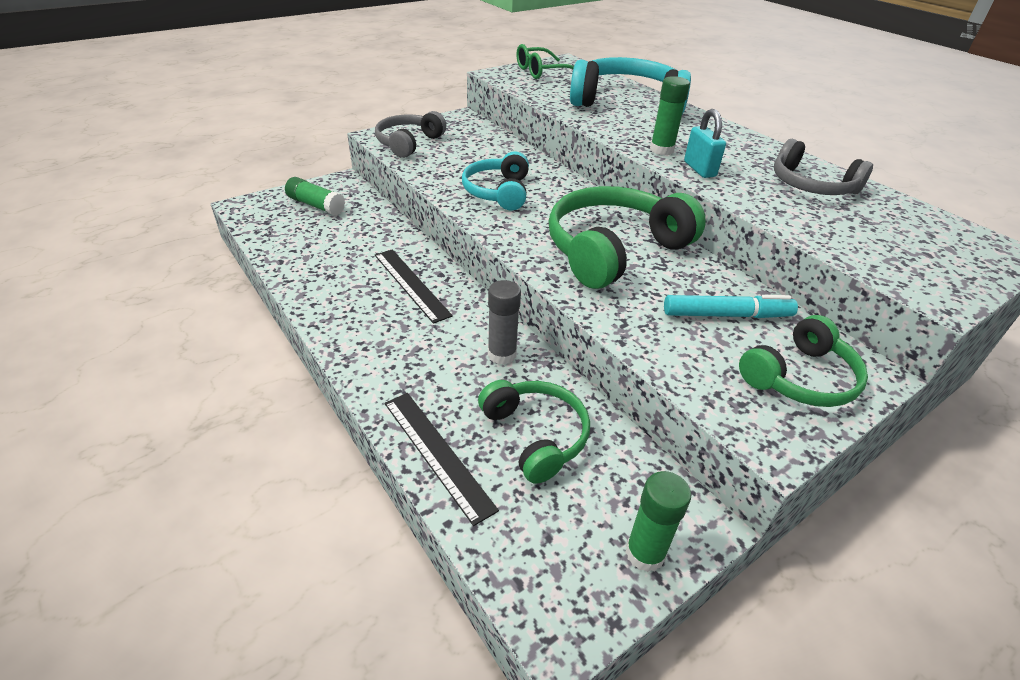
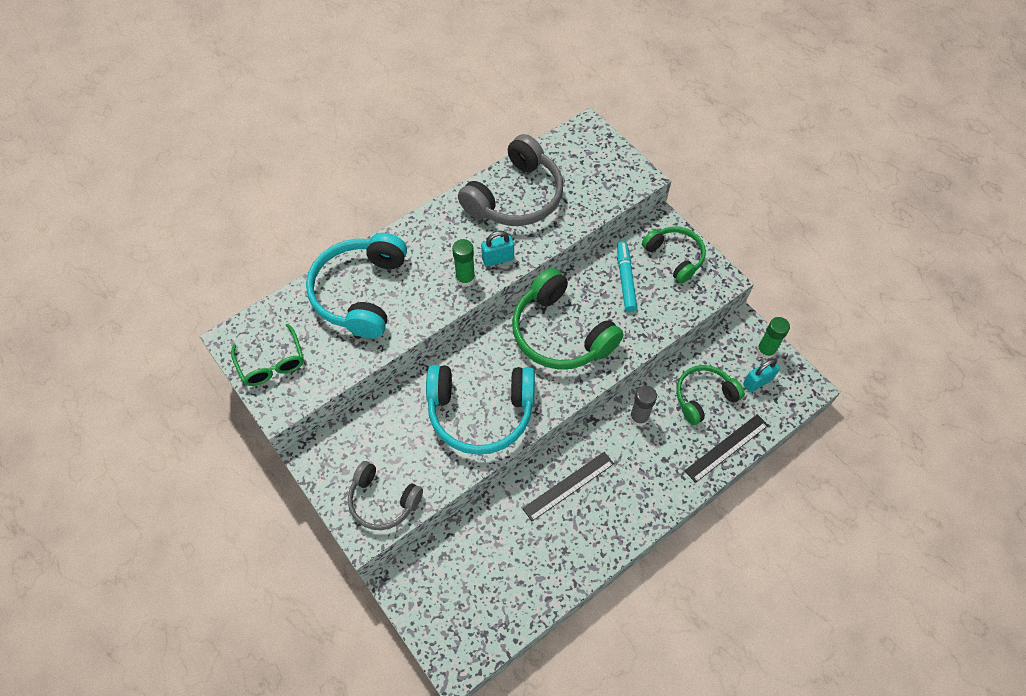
camera: 90 degrees left, 20 degrees up
(316, 205) = (449, 594): green glue stick -> none
(498, 192) = (480, 412): turquoise headphones -> turquoise headphones, size x1.64
(569, 525) = (757, 382): none -> turquoise padlock
(811, 185) = (515, 197): grey headphones -> grey headphones, size x1.64

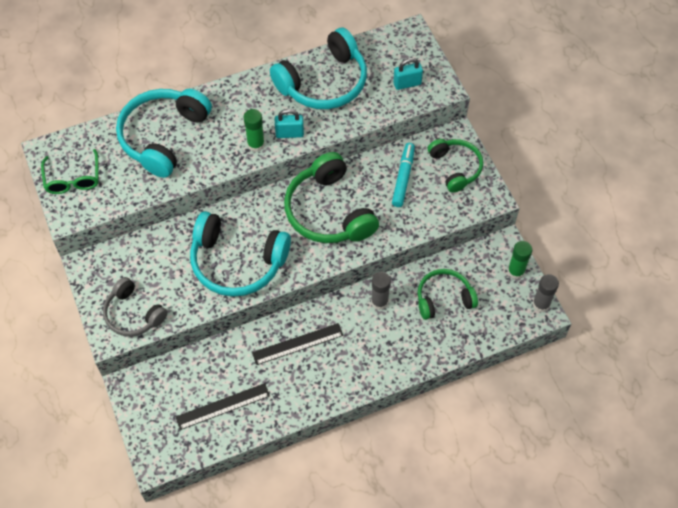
camera: 15 degrees right, 0 degrees up
(515, 197) = (324, 82): grey headphones -> turquoise headphones
(726, 448) = (448, 346): black ruler -> black ruler (223, 406)
(757, 382) = (497, 297): turquoise padlock -> turquoise padlock (407, 84)
(803, 379) = (541, 304): none -> grey glue stick

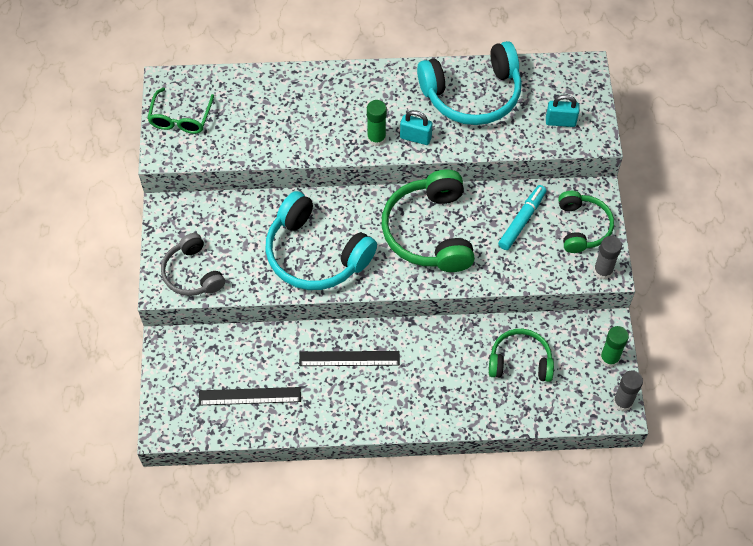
camera: 20 degrees right, 0 degrees up
(163, 136) = (286, 102): turquoise headphones -> none
(379, 302) = (451, 343): grey glue stick -> grey glue stick (603, 271)

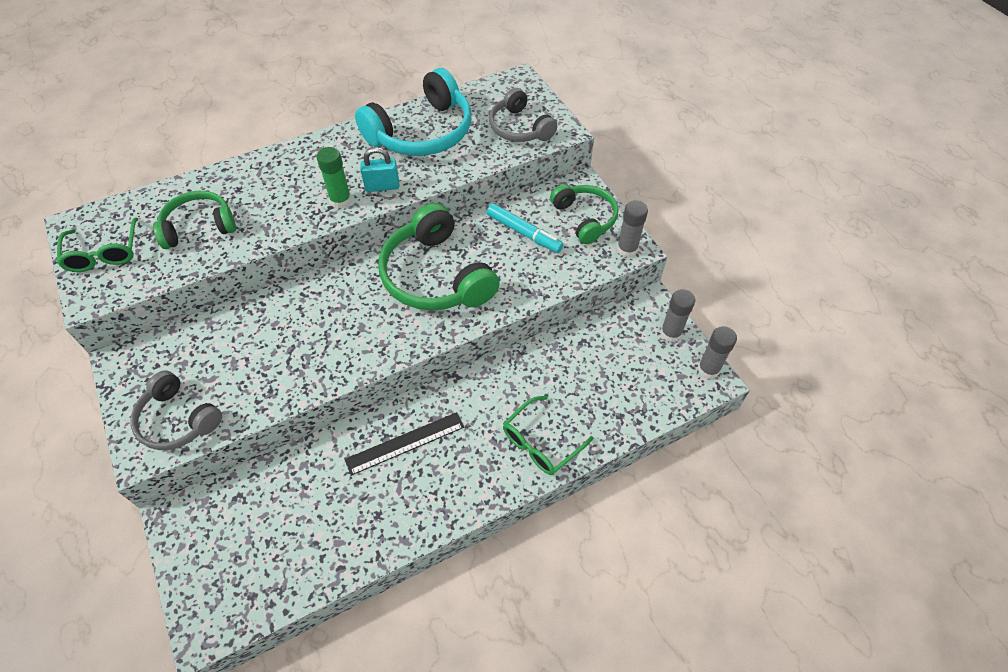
camera: 25 degrees left, 5 degrees down
(249, 396) = (304, 537): black ruler -> none
(315, 254) = (321, 343): turquoise headphones -> none
(453, 402) = (540, 443): none -> green glasses
(520, 361) = (587, 371): green headphones -> green headphones (199, 227)
(522, 220) = (524, 233): turquoise marker -> turquoise marker turned 120 degrees clockwise
(560, 122) = (519, 128): turquoise padlock -> grey headphones
(609, 358) = (670, 333): green glue stick -> grey glue stick

